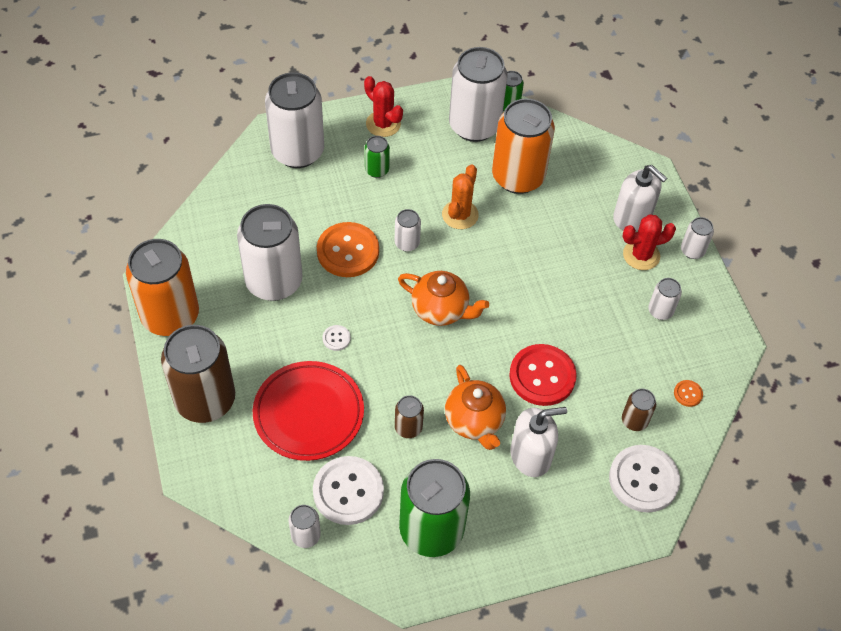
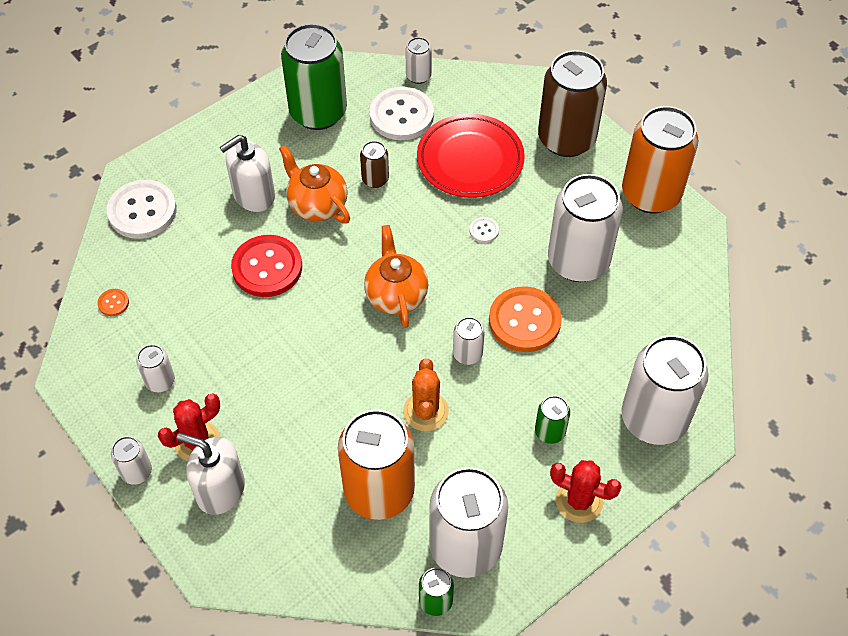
camera: 160 degrees right, 0 degrees up
(441, 310) = (396, 295): orange teapot -> orange teapot turned 75 degrees clockwise
(634, 420) = (163, 258): brown can -> none

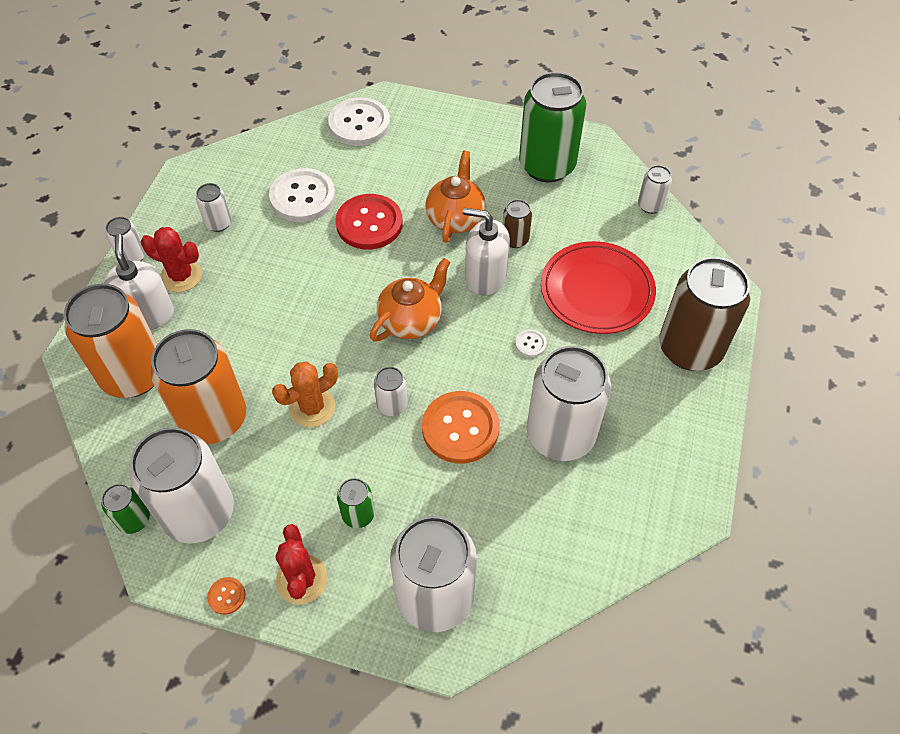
camera: 55 degrees right, 0 degrees up
(113, 303) = (266, 157): orange button -> orange button (226, 596)
(253, 195) = (430, 175): white soap dispenser -> white soap dispenser (485, 277)
(401, 115) = (597, 218): white button -> white button (302, 197)
(650, 194) = (692, 452): orange can -> orange can (133, 374)

